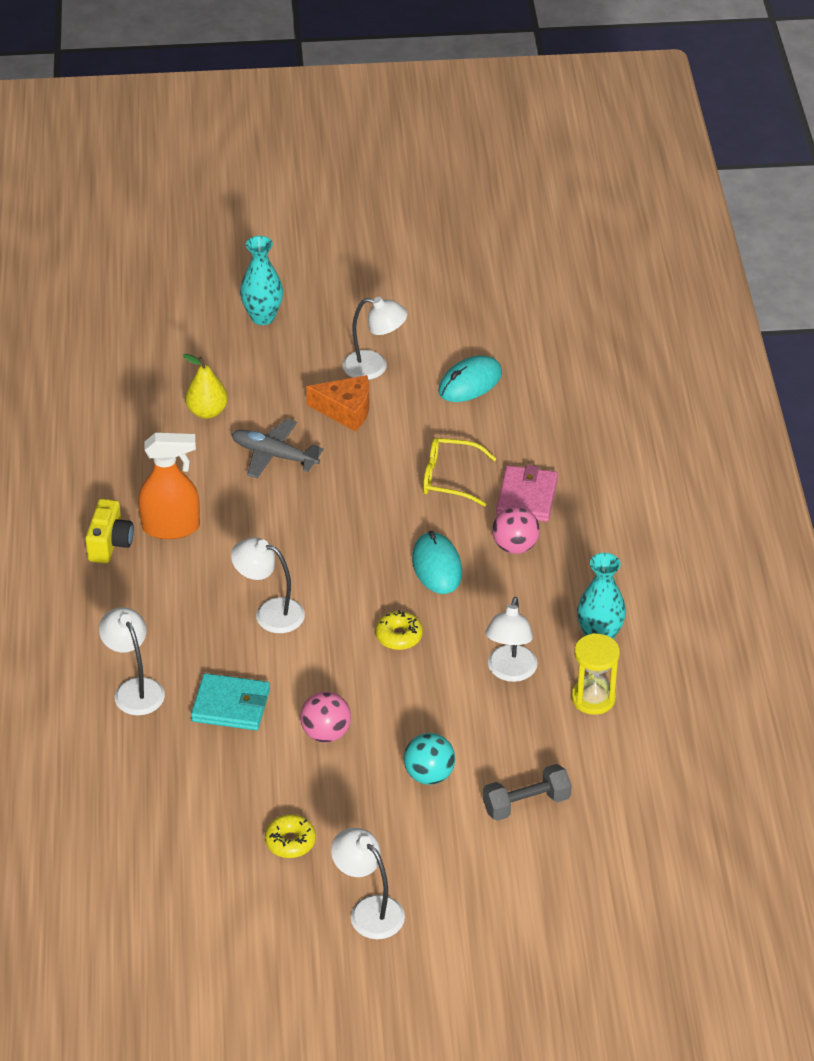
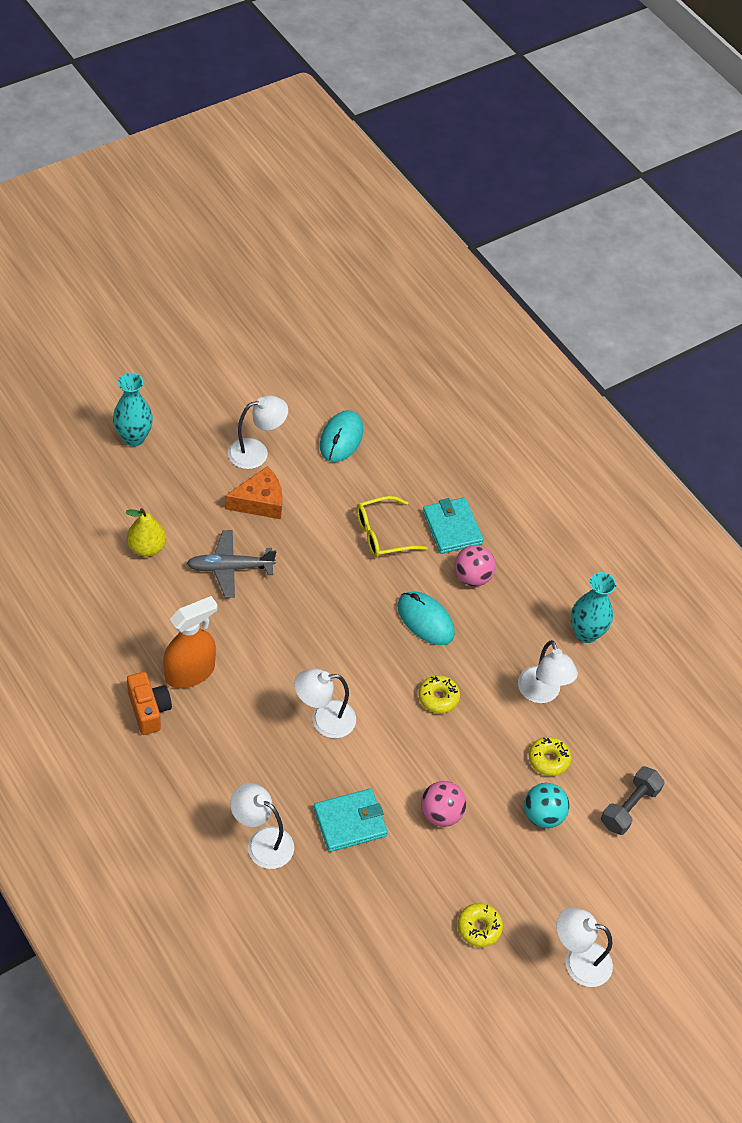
camera: 35 degrees left, 10 degrees up
(110, 543) = (149, 710): yellow camera -> orange camera
(472, 730) = (548, 759): none -> yellow donut
(527, 497) = (452, 528): pink wallet -> turquoise wallet
(593, 698) = (616, 690): yellow hourglass -> none

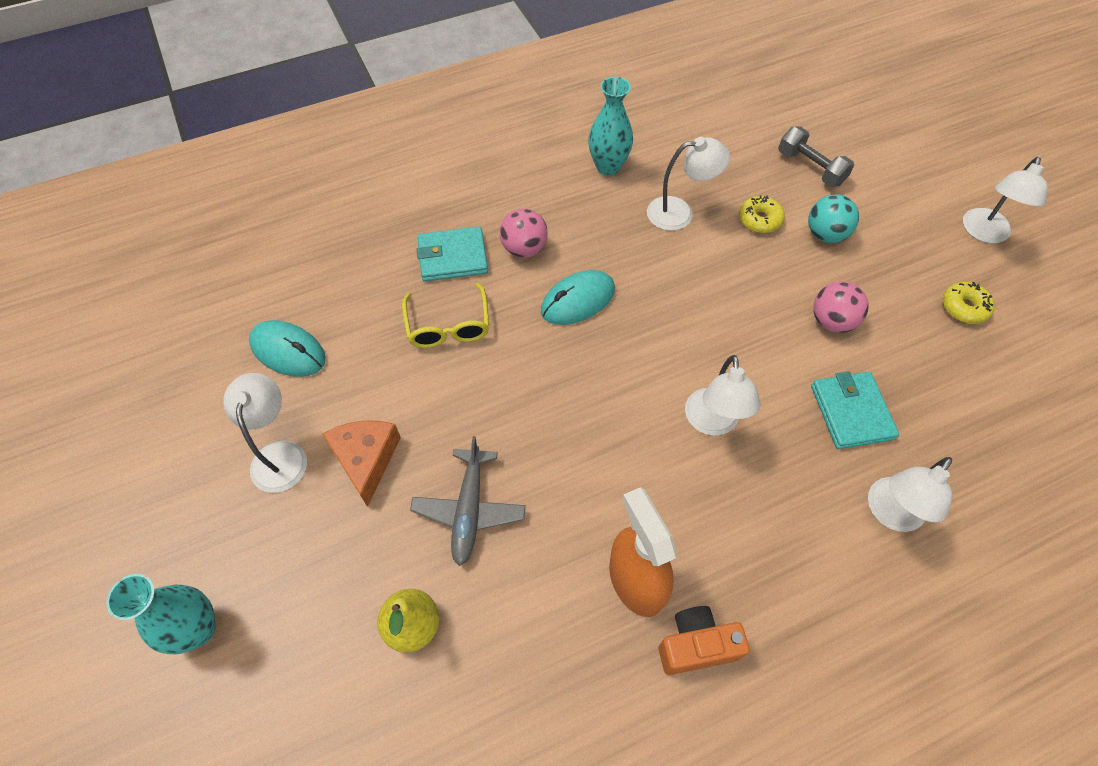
camera: 75 degrees left, 5 degrees up
(438, 697) = (683, 303): yellow donut -> none

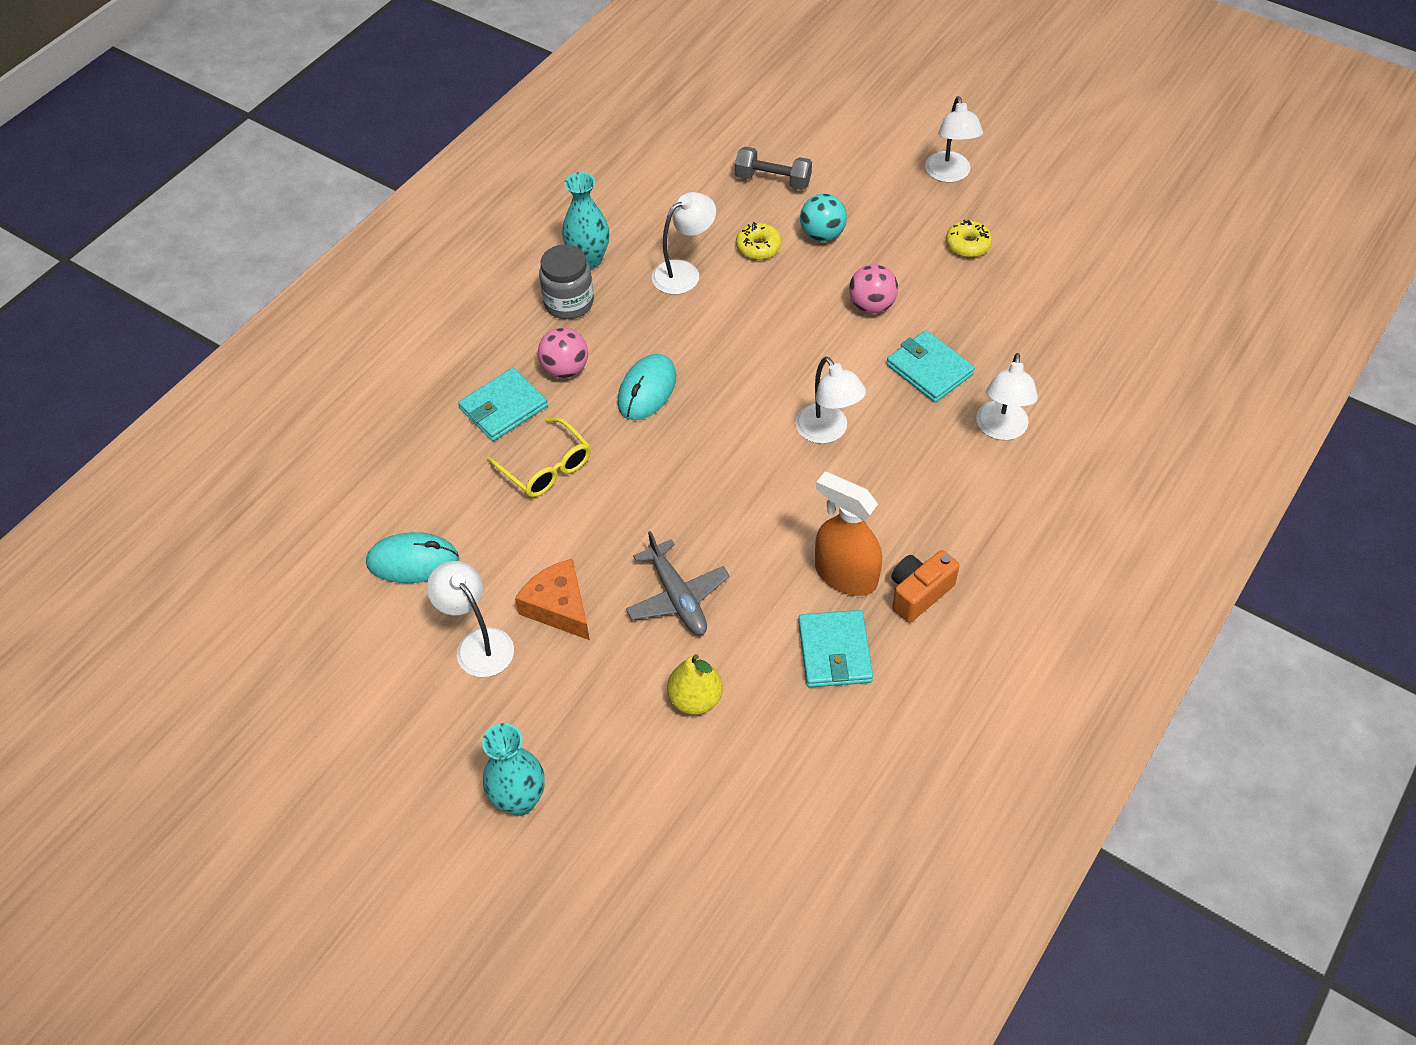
camera: 30 degrees left, 5 degrees down
(567, 194) = (569, 303): none -> grey jar
(572, 658) = (834, 651): none -> turquoise wallet

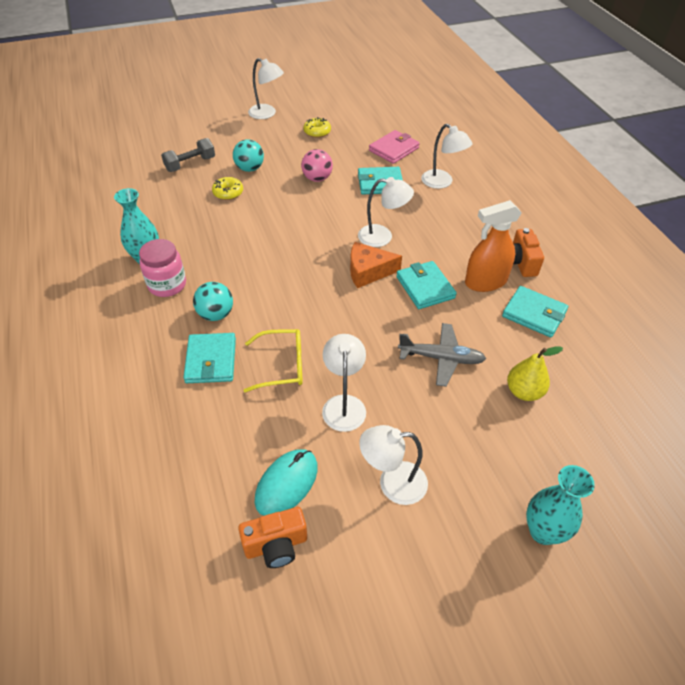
camera: 55 degrees left, 5 degrees down
(346, 593) = (276, 545): none -> orange camera
(559, 607) = (400, 420): orange cheese -> orange cheese (368, 271)
(565, 369) = (216, 314): pink ball -> turquoise ball
(569, 303) = (167, 285): grey jar -> pink jar
(647, 390) = (274, 288): turquoise mouse -> none
(684, 272) = (208, 227): white lamp -> white lamp (344, 404)
(778, 521) = (425, 287): none -> turquoise wallet
(1019, 341) = (394, 149): none -> pink wallet

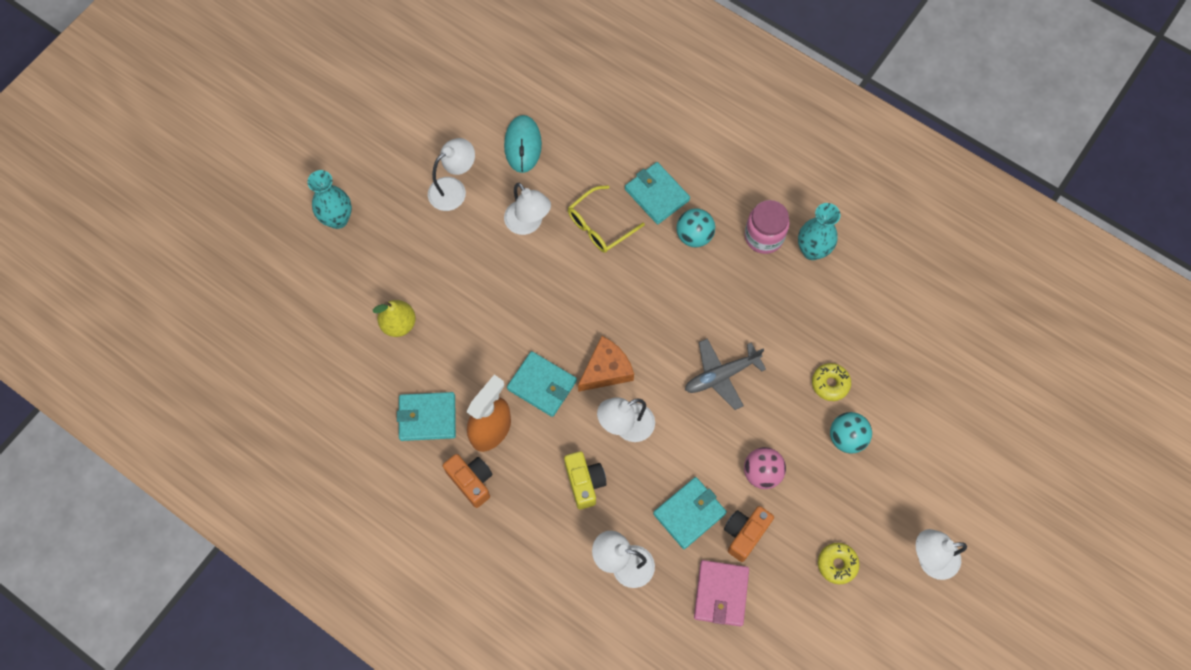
camera: 145 degrees right, 20 degrees up
(190, 164) = (914, 400): grey dumbbell -> none
(276, 545) = (499, 108): orange camera -> orange camera (745, 534)
(436, 225) = (584, 482): none -> yellow camera
(441, 358) = (481, 314): grey plane -> grey plane (721, 376)

